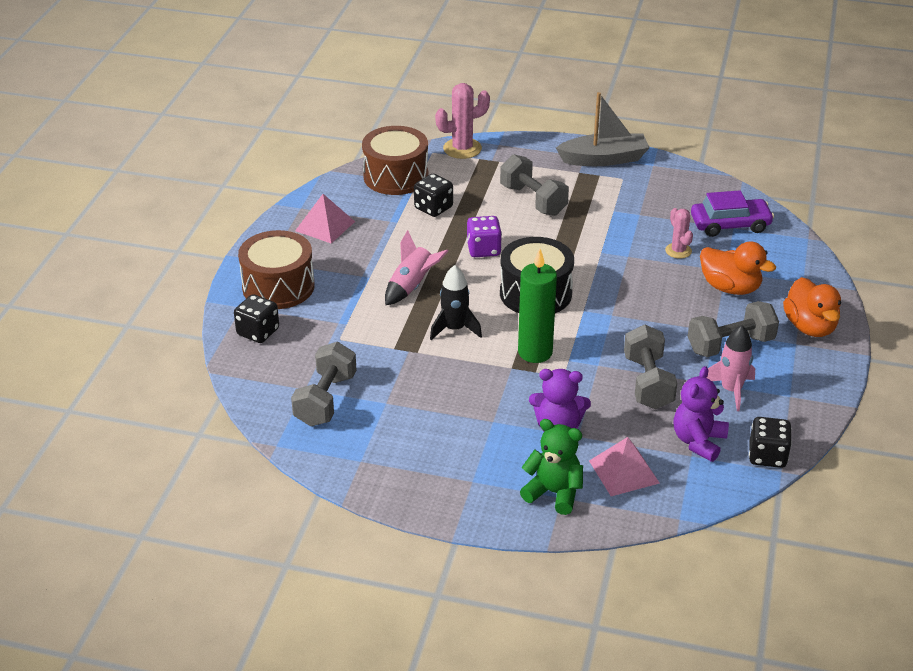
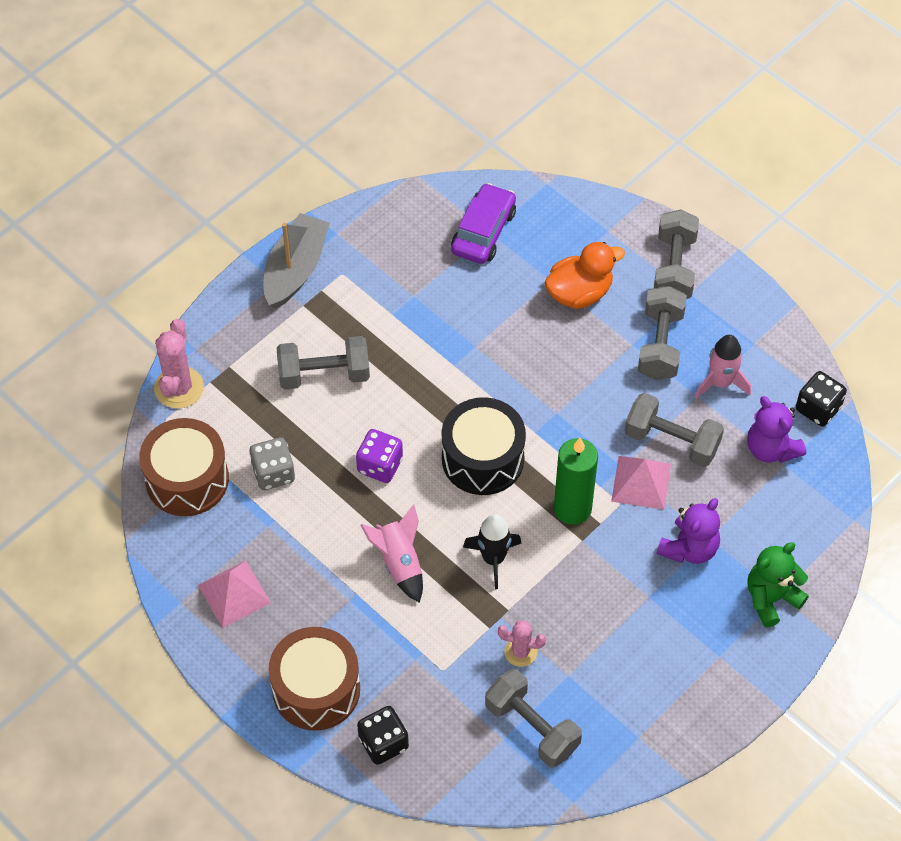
camera: 60 degrees left, 20 degrees up
(433, 208) = (273, 473): black dice -> grey dice
(623, 471) = (775, 528): pink pyramid -> pink pyramid (641, 482)
(678, 251) = (495, 299): pink cactus -> pink cactus (520, 652)
(810, 327) = (674, 268): orange duck -> grey dumbbell

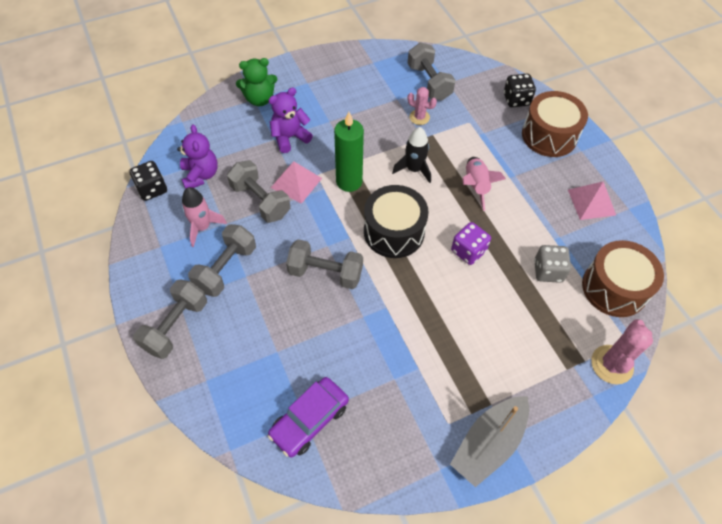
camera: 160 degrees left, 0 degrees up
(324, 374) = (490, 334): grey dumbbell -> grey dumbbell (325, 273)
(579, 293) = (261, 331): orange duck -> none

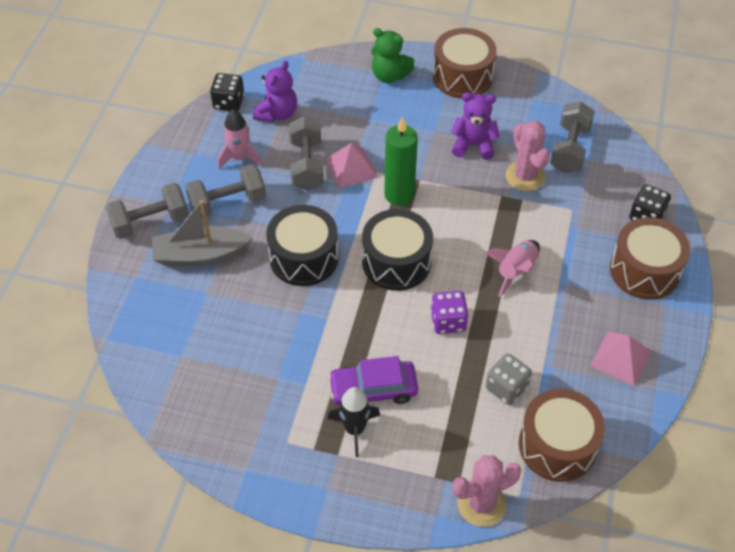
camera: 40 degrees right, 5 degrees down
(290, 137) = (384, 125): purple teddy bear -> purple teddy bear (473, 145)
(309, 420) = (182, 360): purple car -> purple car (373, 389)
(312, 72) = (462, 76): none -> brown drum
(325, 273) = (304, 258): grey dumbbell -> black drum
(414, 169) = (470, 220): black rocket -> black rocket (354, 429)
(419, 117) = (525, 176): pink cactus -> pink cactus, size x1.61
(488, 443) = (304, 481): grey boat -> grey boat (200, 255)

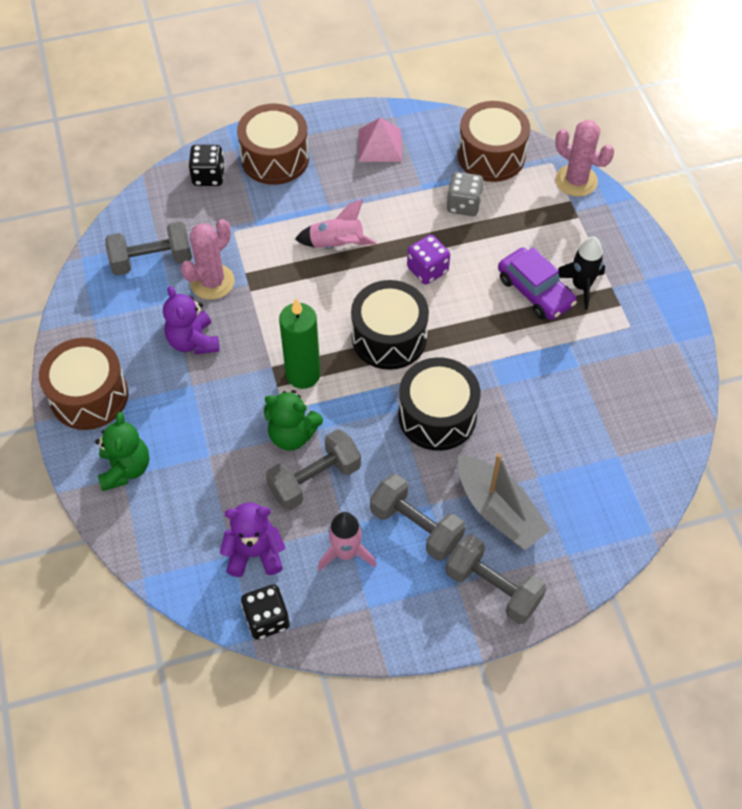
camera: 120 degrees left, 5 degrees up
(351, 168) = (292, 435): pink pyramid -> green teddy bear

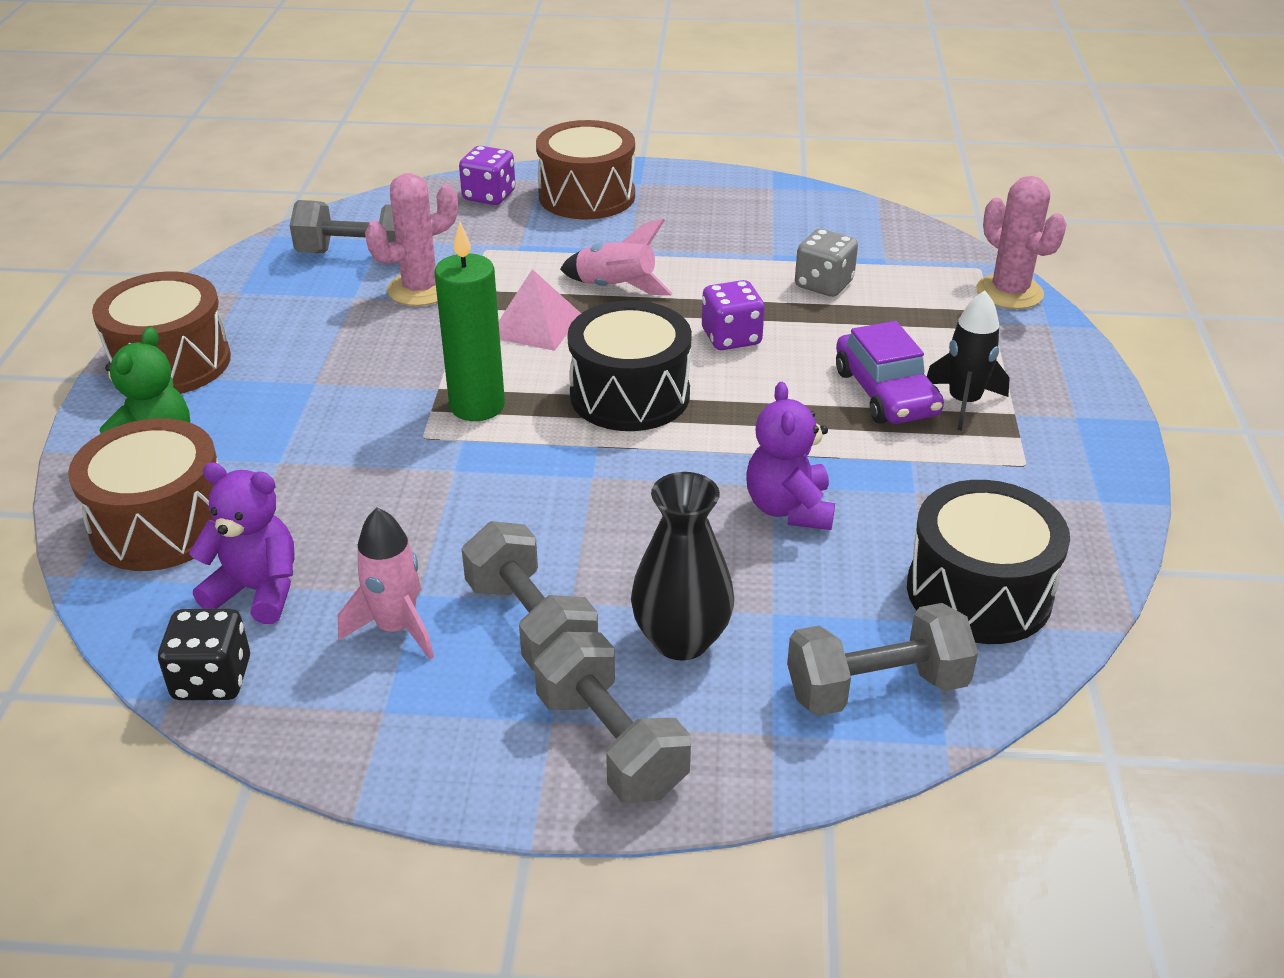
camera: 20 degrees right, 20 degrees down
(193, 341) = (350, 340): purple teddy bear -> purple teddy bear (789, 508)
(208, 176) = (489, 196): black dice -> purple dice
(292, 435) = (415, 467): green teddy bear -> none
(314, 479) = (411, 526): grey dumbbell -> grey dumbbell (876, 688)
(379, 145) = (736, 209): pink pyramid -> pink pyramid (535, 325)
(437, 416) = (649, 498): black drum -> black drum (979, 592)
(491, 155) = (891, 246): brown drum -> brown drum (161, 525)
(498, 510) = (681, 640): grey boat -> black vase

